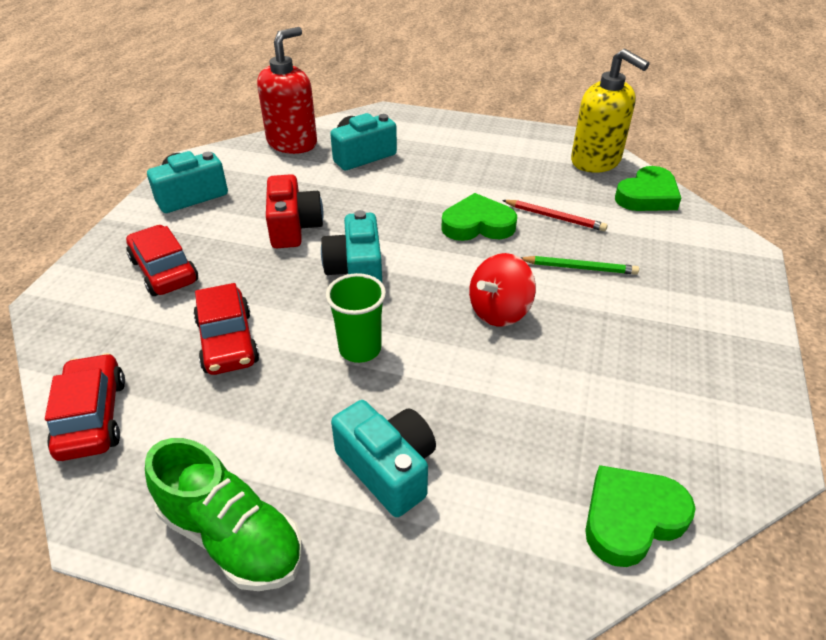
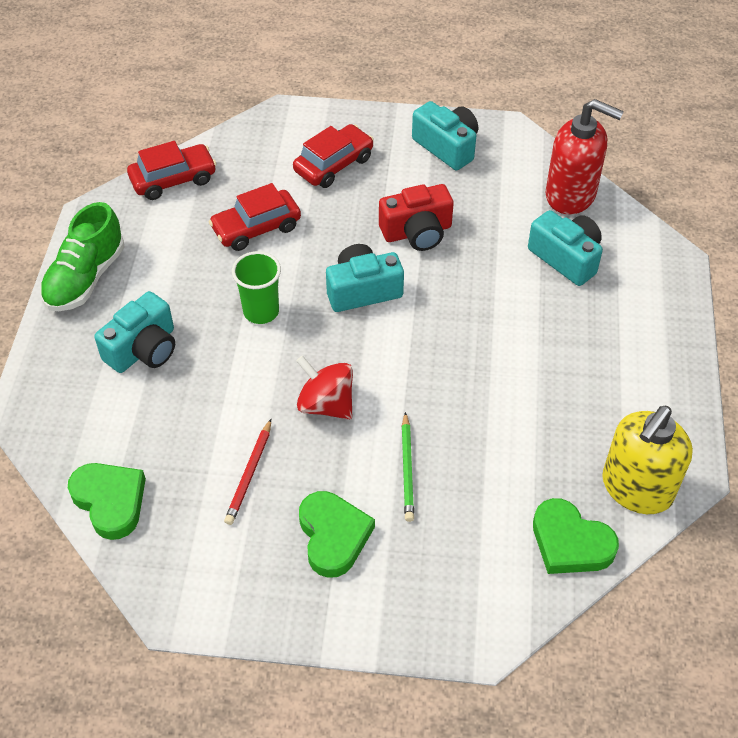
camera: 80 degrees right, 10 degrees up
(477, 224) = (461, 376): green heart -> green heart (333, 536)
(555, 217) = (494, 445): red pencil -> red pencil (249, 474)

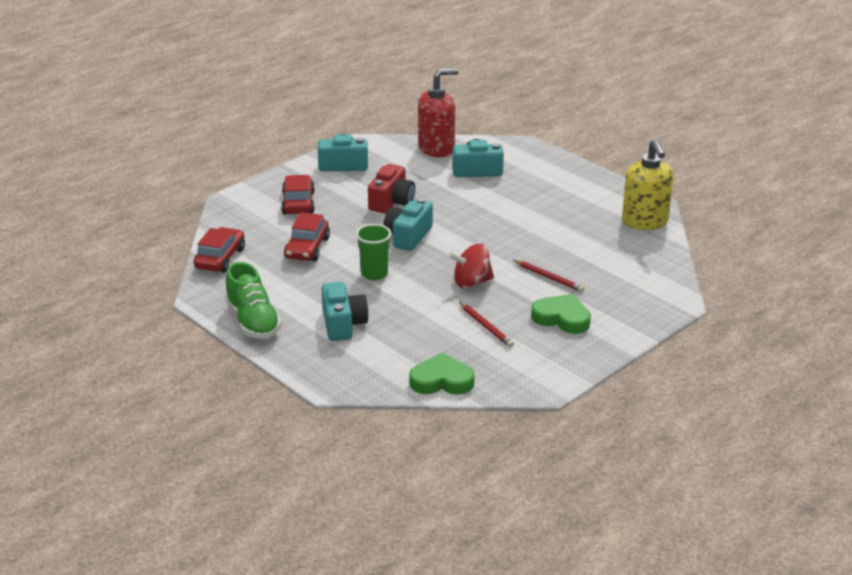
camera: 50 degrees left, 20 degrees down
(407, 469) = (549, 277): green pencil -> red pencil
(570, 542) = (653, 253): green heart -> none

